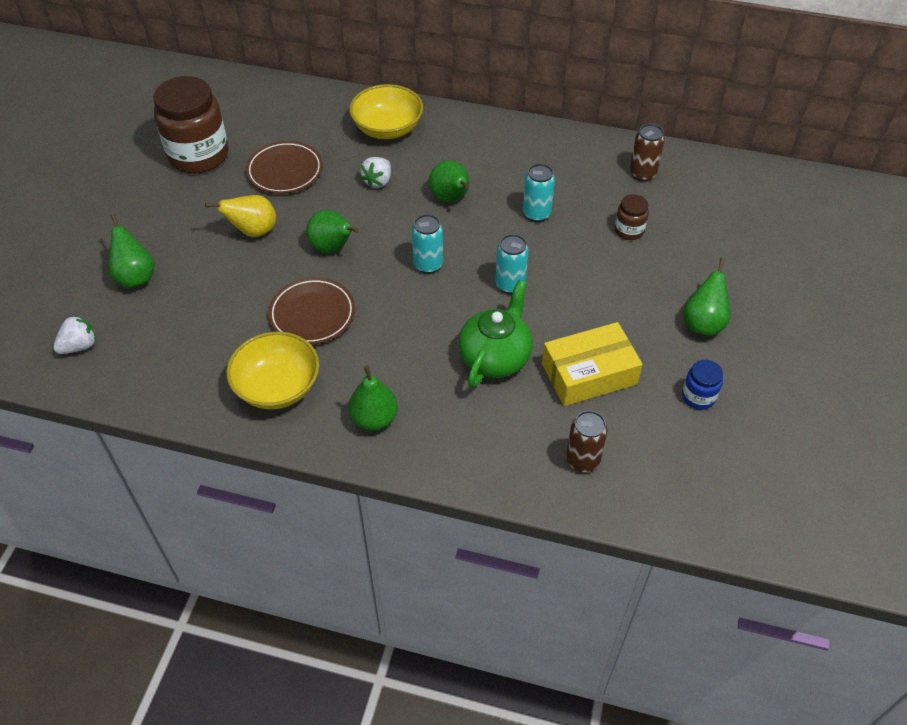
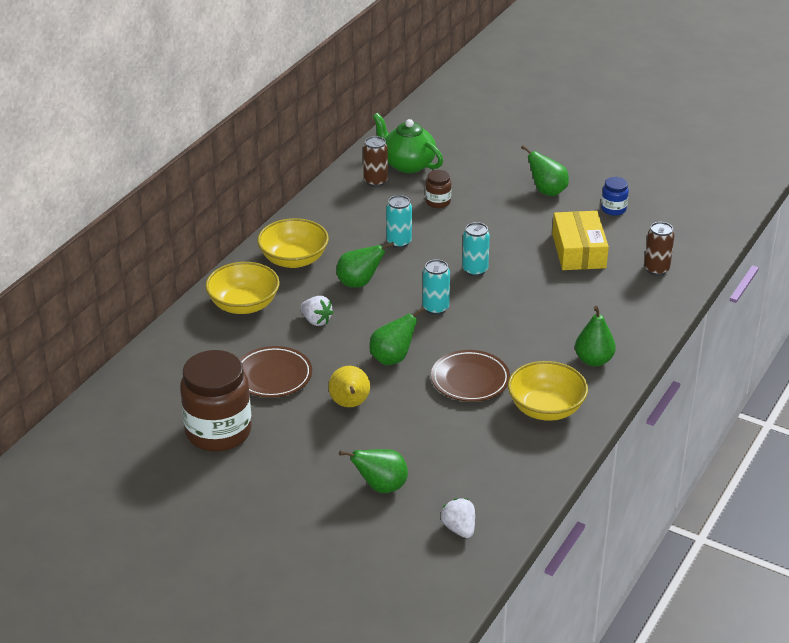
camera: 75 degrees left, 15 degrees down
(473, 145) = (294, 259): none -> yellow bowl
(495, 357) = (549, 291): green teapot -> green teapot (407, 164)

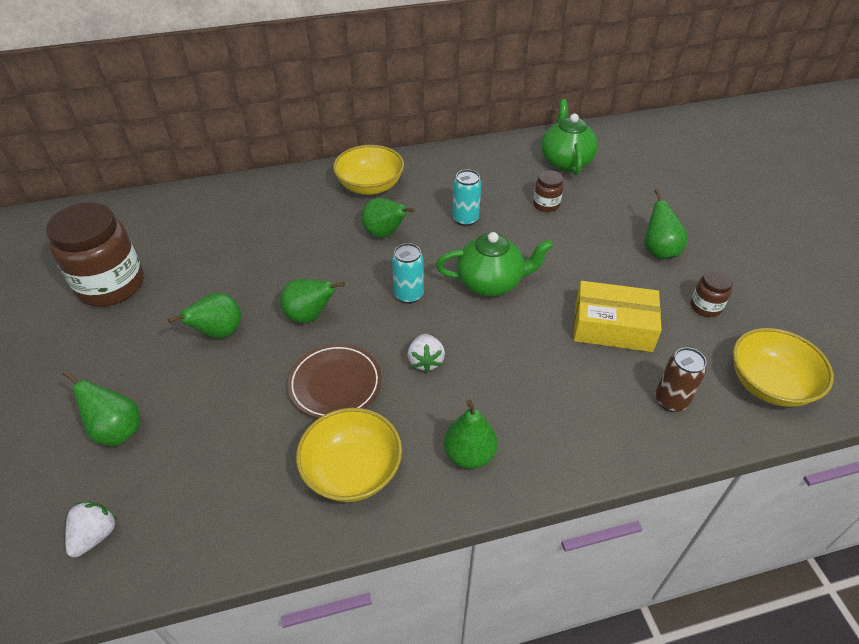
camera: 45 degrees right, 10 degrees up
(244, 305) = (285, 199): yellow bowl -> yellow bowl (769, 384)
(273, 376) = (213, 267): brown plate -> none
(316, 321) = (309, 244): white strawberry -> white strawberry (425, 361)
(350, 404) = (219, 333): yellow pear -> green pear
(375, 181) = (520, 161): brown can -> none
(475, 270) = (491, 282): turquoise can -> green teapot
(578, 251) = (613, 326): yellow box -> yellow box turned 60 degrees clockwise
(613, 209) = (705, 307): blue jar -> brown jar

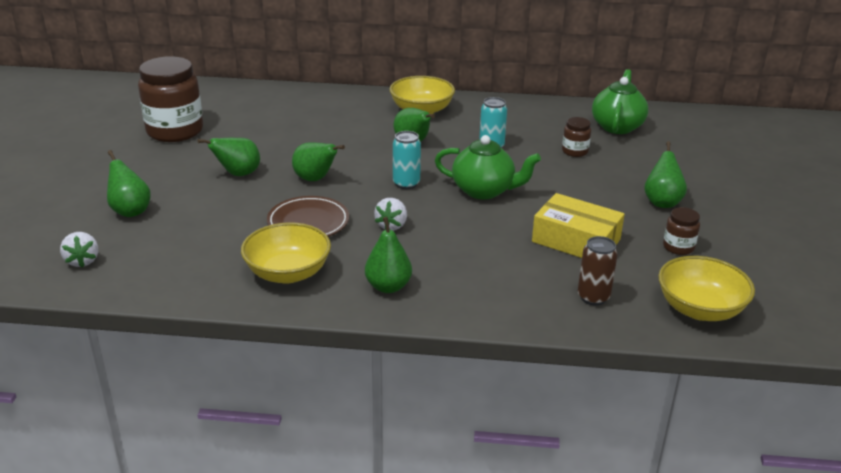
camera: 20 degrees right, 15 degrees down
(95, 535) = (82, 261): white strawberry -> white strawberry turned 120 degrees clockwise

